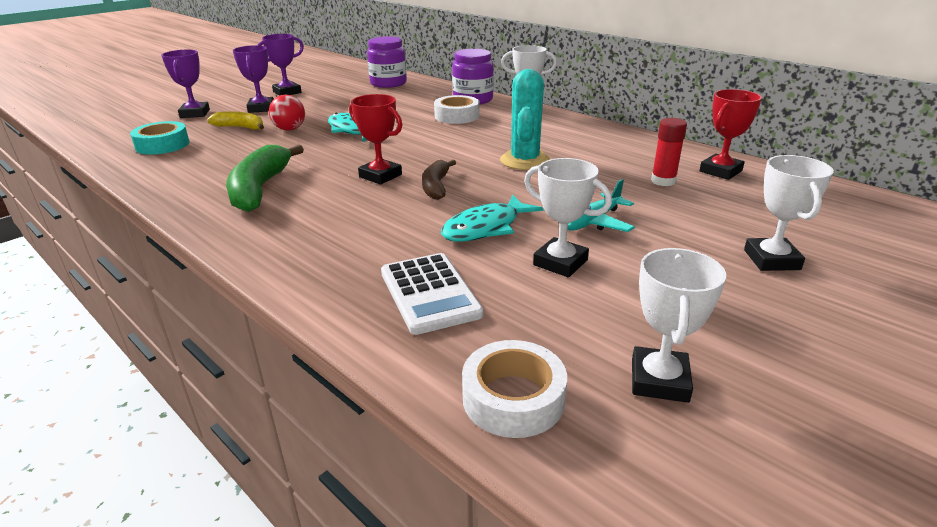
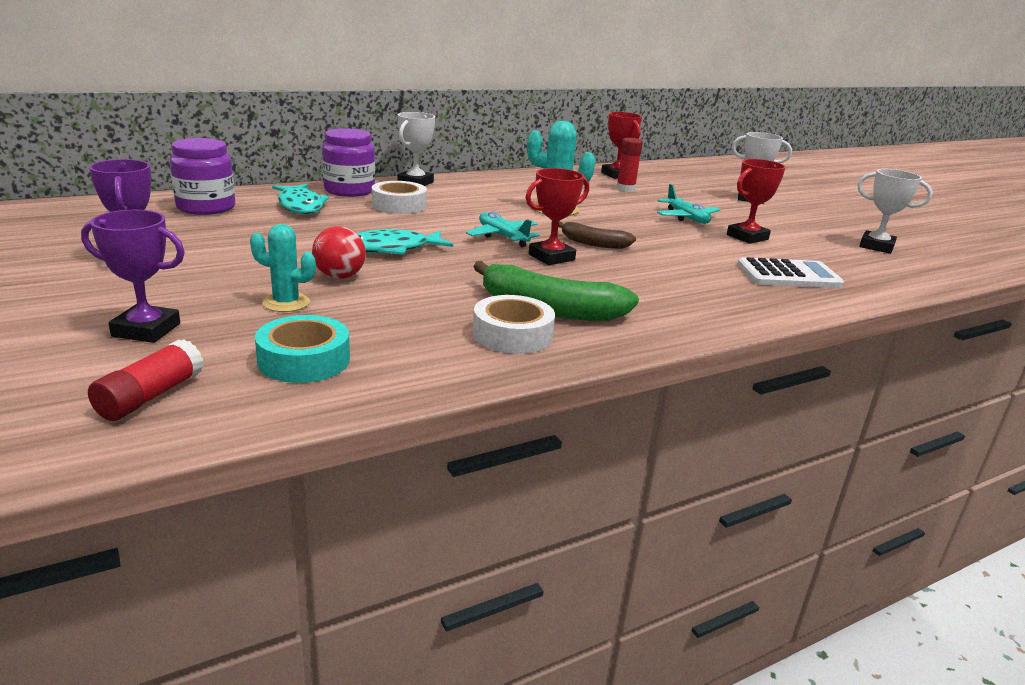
camera: 75 degrees left, 5 degrees down
(122, 130) = (150, 396): none -> red glue stick
(240, 127) = (286, 303): yellow banana -> turquoise cactus
(261, 108) = (202, 283): purple trophy -> none
(416, 154) = (502, 237): none -> turquoise plane
(486, 228) = (687, 244): turquoise fish -> turquoise fish (300, 206)
(513, 398) = (902, 276): white tape -> white tape (512, 335)
(560, 262) = (747, 237): white trophy -> red trophy

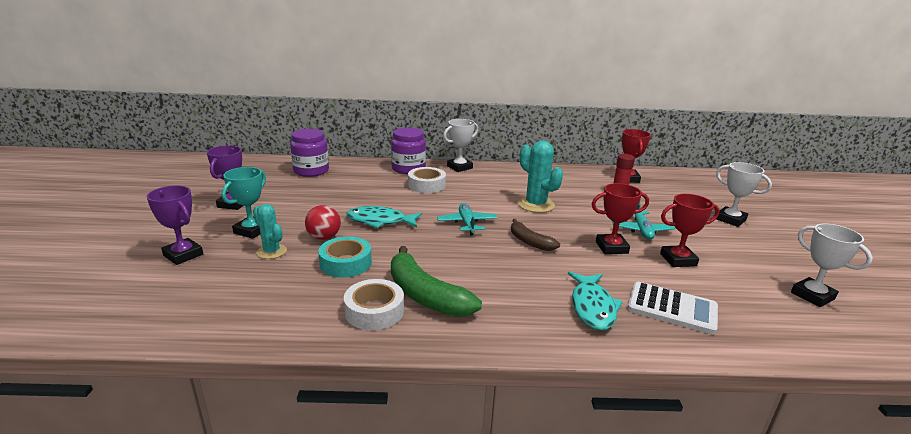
camera: 30 degrees right, 0 degrees up
(150, 396) = (133, 302): red glue stick -> none
(218, 286) = (252, 231): none -> turquoise trophy
(300, 206) = (365, 177): turquoise fish -> turquoise fish (592, 307)
(304, 360) = (231, 298): turquoise tape -> turquoise tape (346, 263)
(551, 257) = (482, 248): red trophy -> red trophy (611, 247)

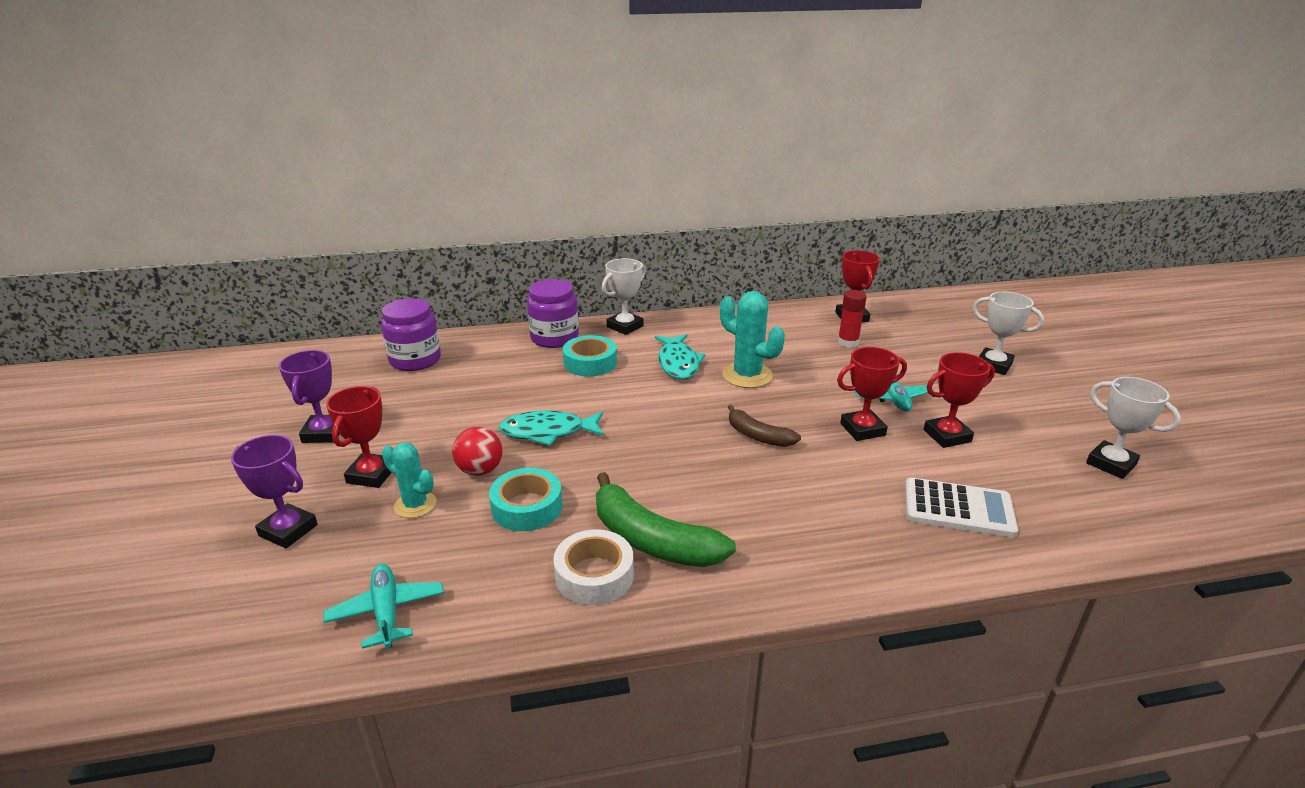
camera: 10 degrees left, 5 degrees up
(252, 231) = (371, 475): turquoise trophy -> red trophy
(426, 185) = (590, 363): white tape -> turquoise tape
(467, 223) = (667, 419): turquoise plane -> turquoise plane (387, 612)
(592, 307) = (865, 522): turquoise fish -> turquoise fish (678, 363)

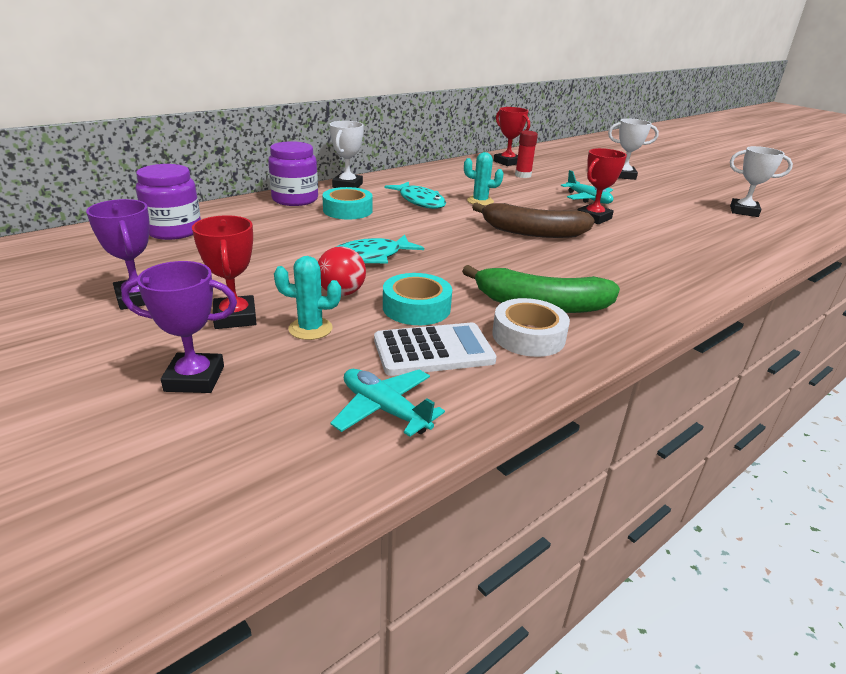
camera: 30 degrees left, 0 degrees up
(747, 375) = (480, 201): turquoise cactus -> turquoise cactus, size x0.64
(758, 436) = (533, 232): brown banana -> brown banana, size x1.68
(947, 436) = (645, 213): red trophy -> none
(958, 508) = (700, 246): white calculator -> white calculator (433, 350)

